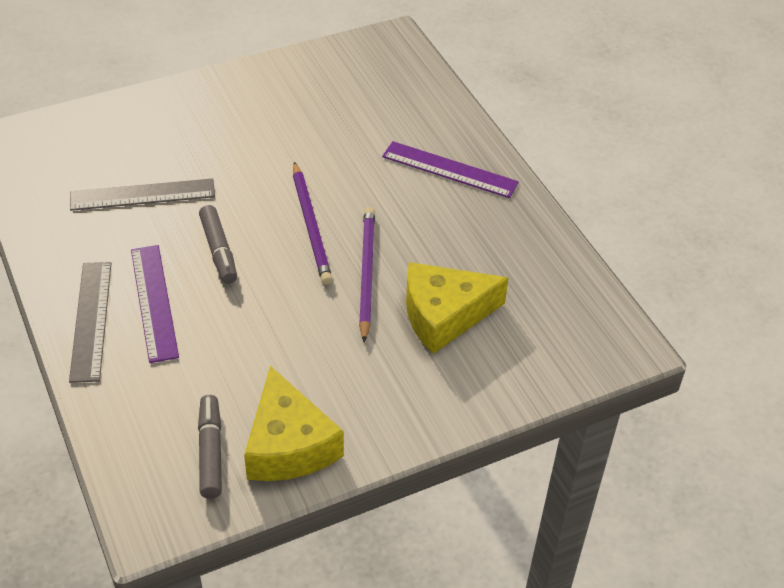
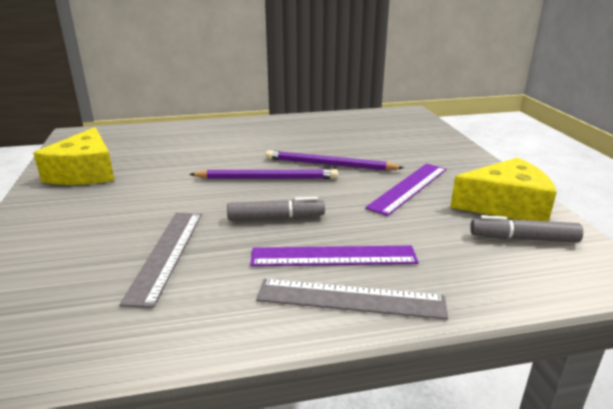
camera: 75 degrees left, 20 degrees down
(444, 315) = (377, 147): yellow cheese -> yellow cheese (85, 172)
(449, 170) = (238, 132): purple ruler -> purple ruler (409, 188)

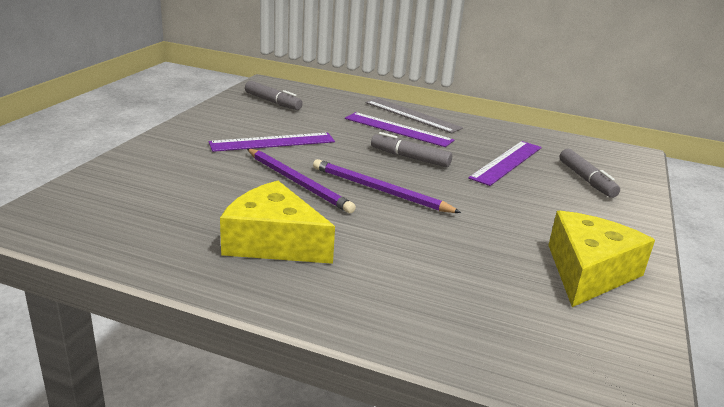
camera: 150 degrees left, 0 degrees up
(59, 264) = (586, 180): none -> grey marker
(166, 254) = (506, 162): grey ruler -> purple ruler
(506, 205) = (236, 113): yellow cheese -> yellow cheese (273, 242)

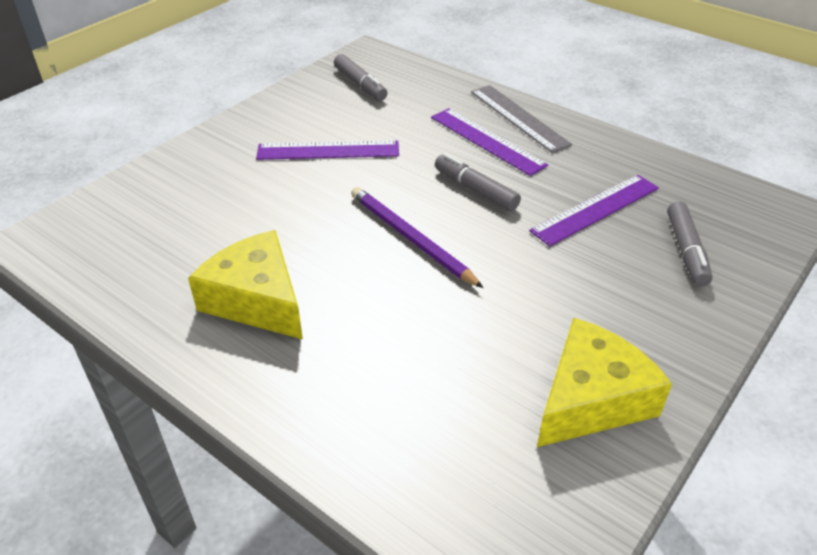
camera: 20 degrees right, 15 degrees up
(298, 182) = (325, 216): purple pencil -> none

